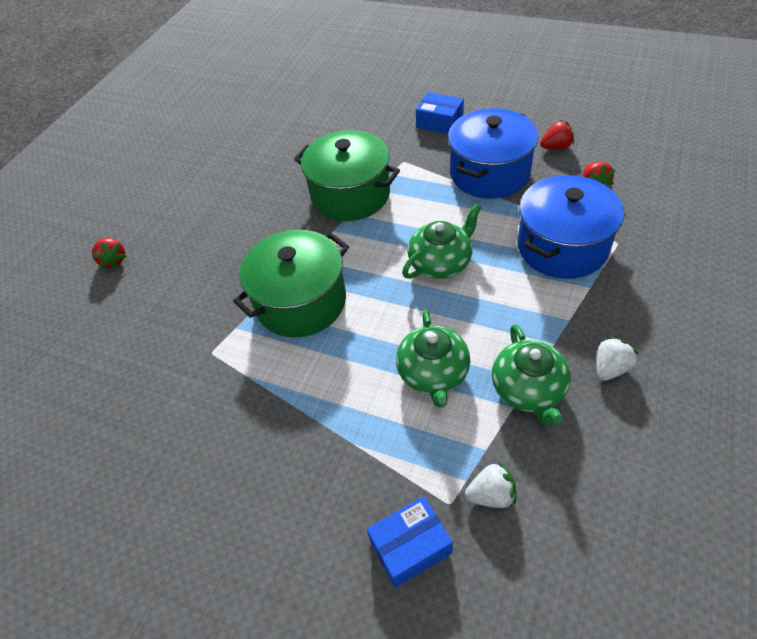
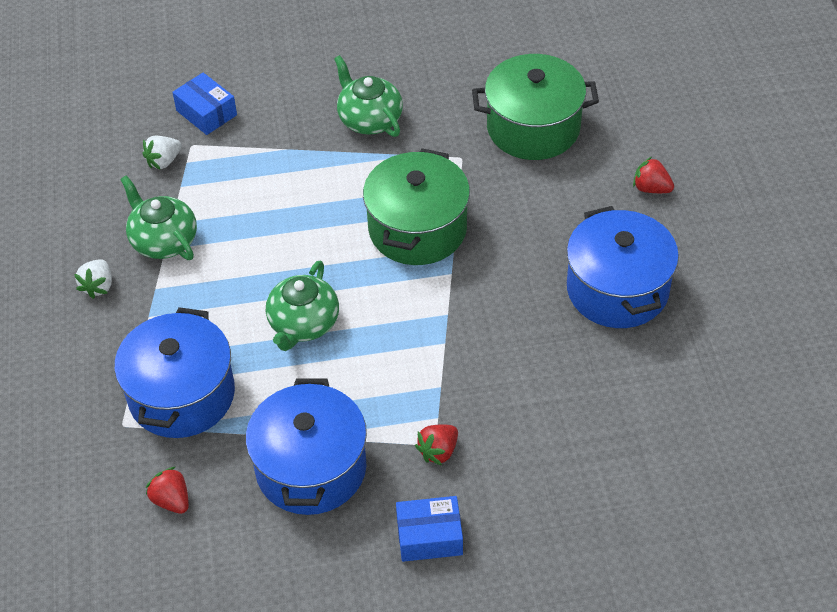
camera: 145 degrees right, 0 degrees up
(213, 203) = (617, 289): none -> blue pot
(350, 195) = (463, 366): green pot -> green pot (533, 128)
(410, 546) = (206, 113): blue box -> blue box turned 75 degrees counterclockwise
(433, 374) = (251, 220): green teapot -> green teapot (369, 119)
(556, 147) = (242, 551): red strawberry -> red strawberry (438, 451)

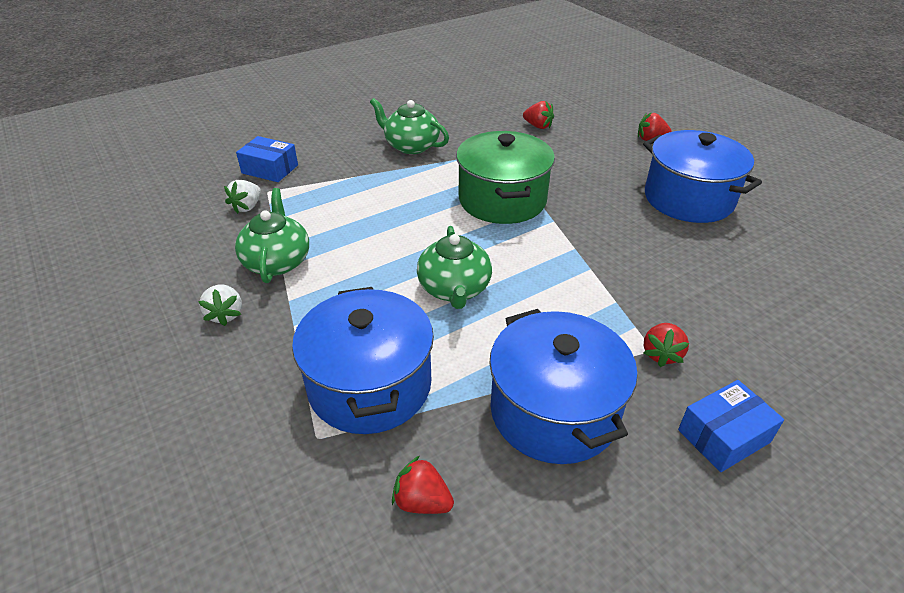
camera: 25 degrees left, 10 degrees down
(163, 240) = (277, 261): green teapot -> green teapot turned 60 degrees clockwise
(533, 128) = (538, 126): green pot -> red strawberry

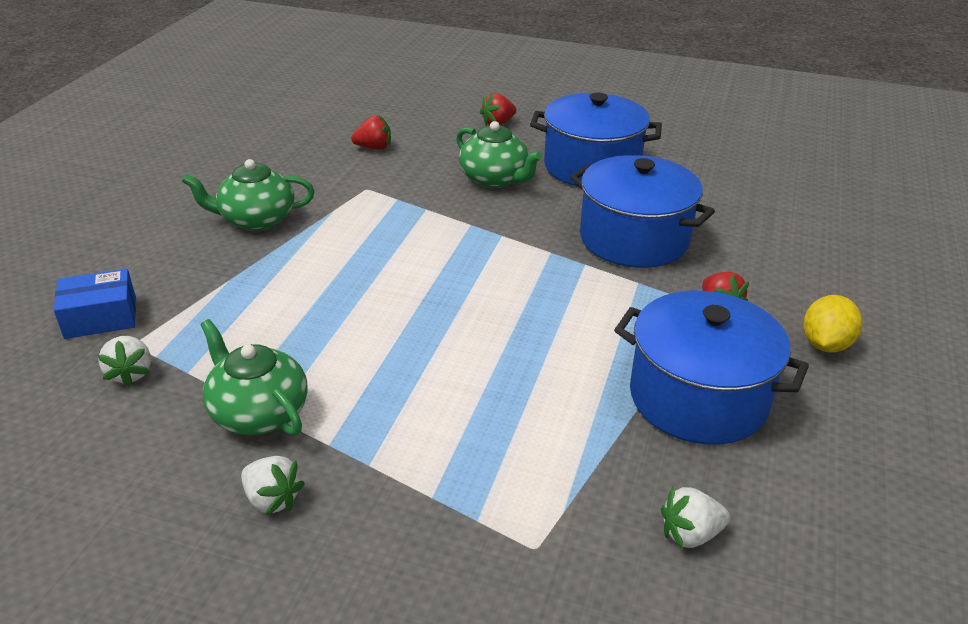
camera: 40 degrees left, 5 degrees down
(370, 385) = (523, 472): blue pot -> blue pot (634, 239)
(422, 501) = (690, 534): red strawberry -> white strawberry
(454, 289) = (489, 342): green teapot -> green teapot (495, 179)
(502, 200) = (429, 236): green pot -> none
(723, 436) = (825, 344): blue box -> yellow lemon

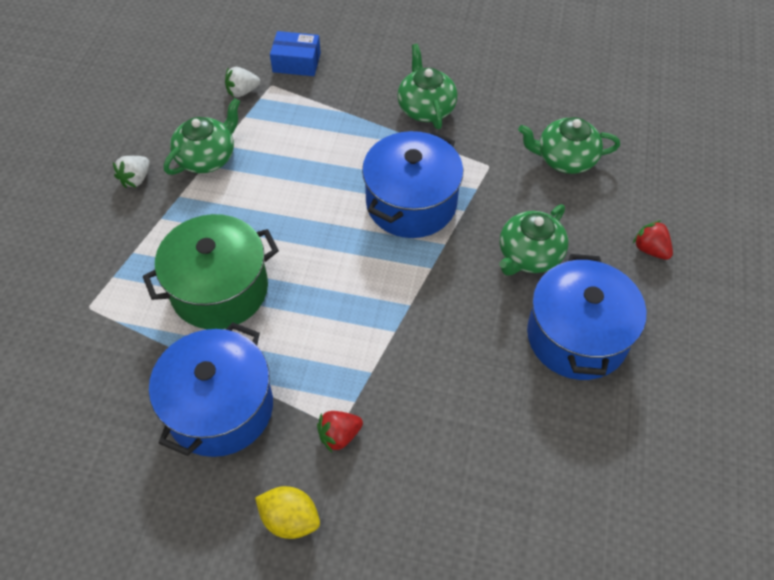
camera: 85 degrees right, 20 degrees up
(100, 317) = (296, 62): blue box -> blue box turned 60 degrees counterclockwise
(374, 147) = (565, 159): red strawberry -> green teapot
(515, 398) = (219, 289): none -> green pot
(634, 239) = (441, 371): blue pot -> blue pot (411, 203)
(690, 534) = (90, 392): white strawberry -> none

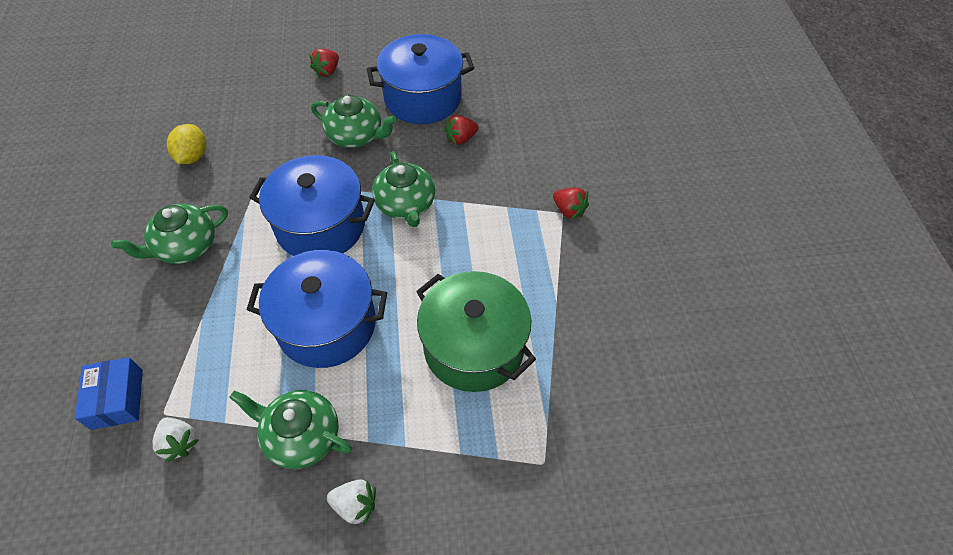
camera: 110 degrees left, 0 degrees up
(220, 408) = (588, 297): blue pot -> blue pot (326, 324)
(290, 519) = (646, 219): yellow lemon -> yellow lemon (193, 156)
(493, 357) = (460, 139): none -> red strawberry
(565, 159) = (240, 132): green teapot -> green teapot (406, 205)

